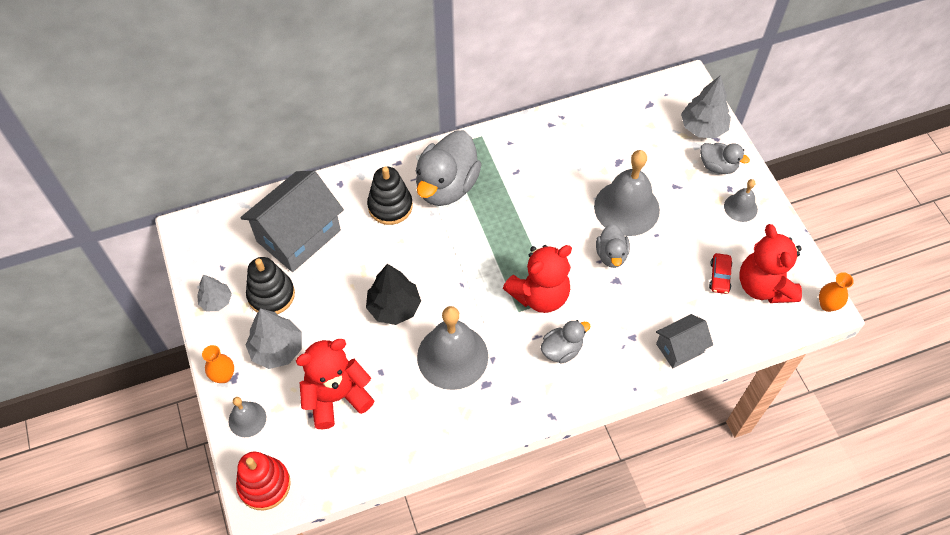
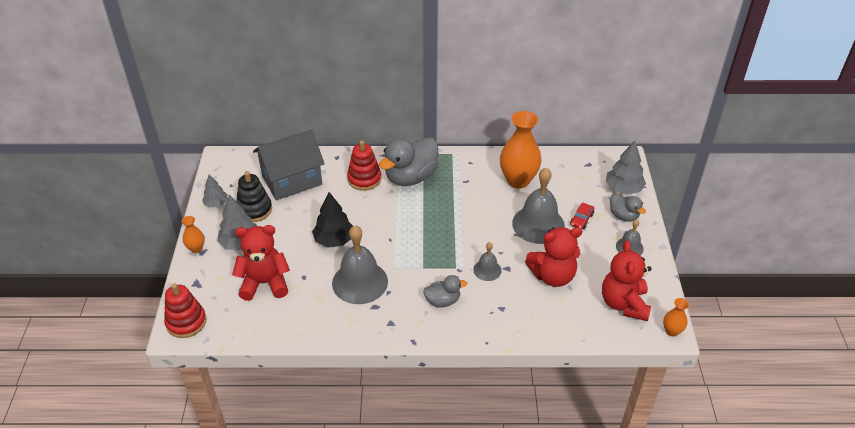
camera: 20 degrees right, 15 degrees down
(247, 419) = (197, 279): grey bell -> grey bell (487, 270)
(390, 206) = (364, 179): black stacking toy -> red stacking toy
(539, 295) = (444, 261): red teddy bear -> red teddy bear (552, 276)
(577, 152) = (518, 180): none -> orange vase
(611, 255) = (511, 251): grey duck -> none
(680, 348) = (535, 326): grey house -> none
(719, 276) = (590, 288): red car -> red car (581, 219)

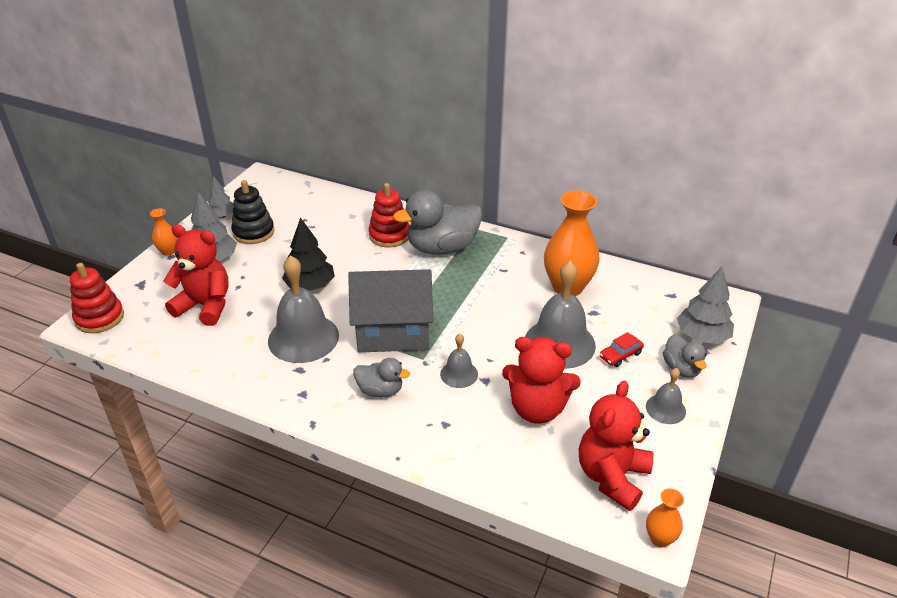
camera: 25 degrees right, 5 degrees down
(292, 180) = (313, 215): grey house -> grey house (393, 332)

